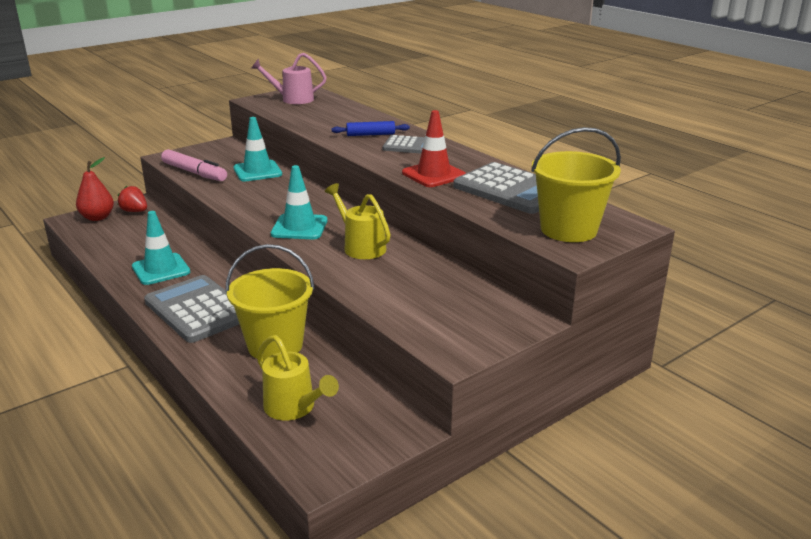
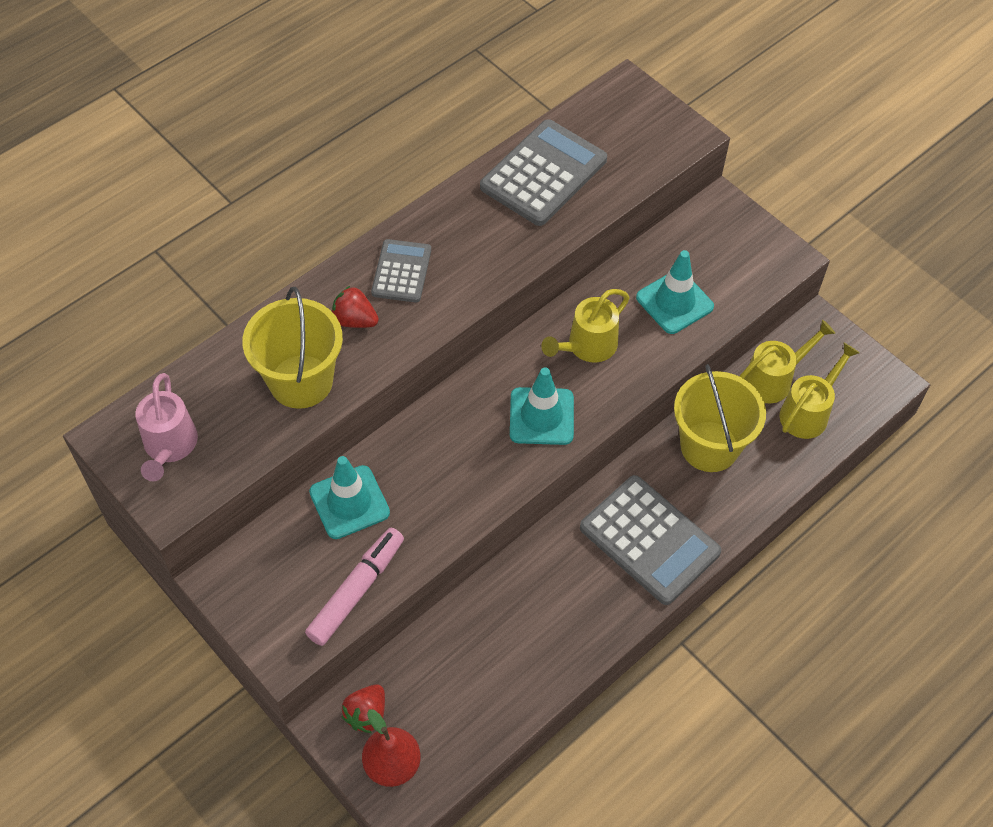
camera: 95 degrees left, 30 degrees up
(161, 269) = (555, 613): turquoise traffic cone -> turquoise traffic cone (674, 302)
(198, 309) = (649, 540): grey calculator -> grey calculator turned 90 degrees counterclockwise
(340, 390) = (774, 379): none -> yellow watering can
(370, 134) = (355, 320): blue rolling pin -> red strawberry
(434, 174) = (504, 244): red traffic cone -> none
(568, 229) = (642, 134): yellow bucket -> yellow bucket (301, 381)

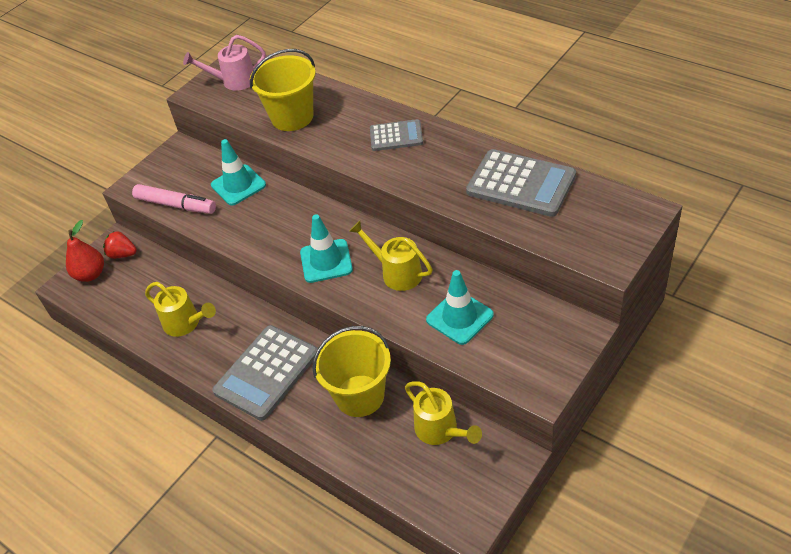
camera: 85 degrees right, 10 degrees down
(355, 320) = (347, 126): red strawberry -> none
(808, 412) = (414, 463): yellow watering can -> yellow watering can (186, 323)

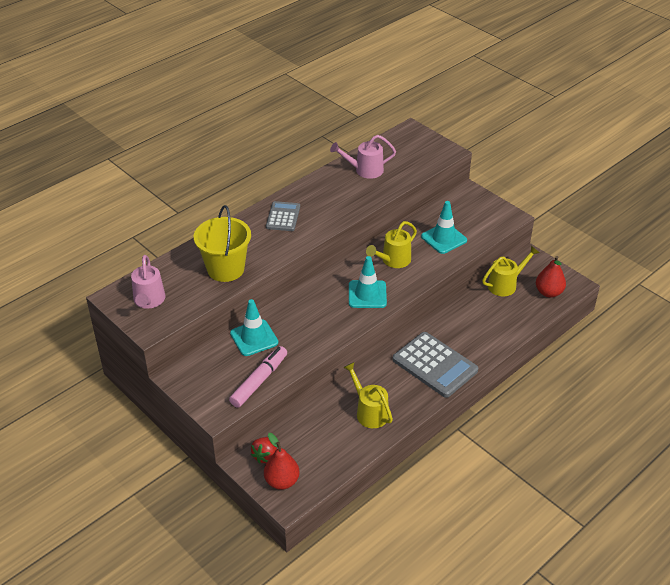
camera: 85 degrees left, 5 degrees down
(186, 323) = (369, 411): yellow watering can -> yellow watering can turned 75 degrees counterclockwise
(360, 396) = (469, 318): yellow bucket -> none
(438, 490) = (548, 292): none -> red pear
(521, 184) = (364, 170): grey calculator -> pink watering can

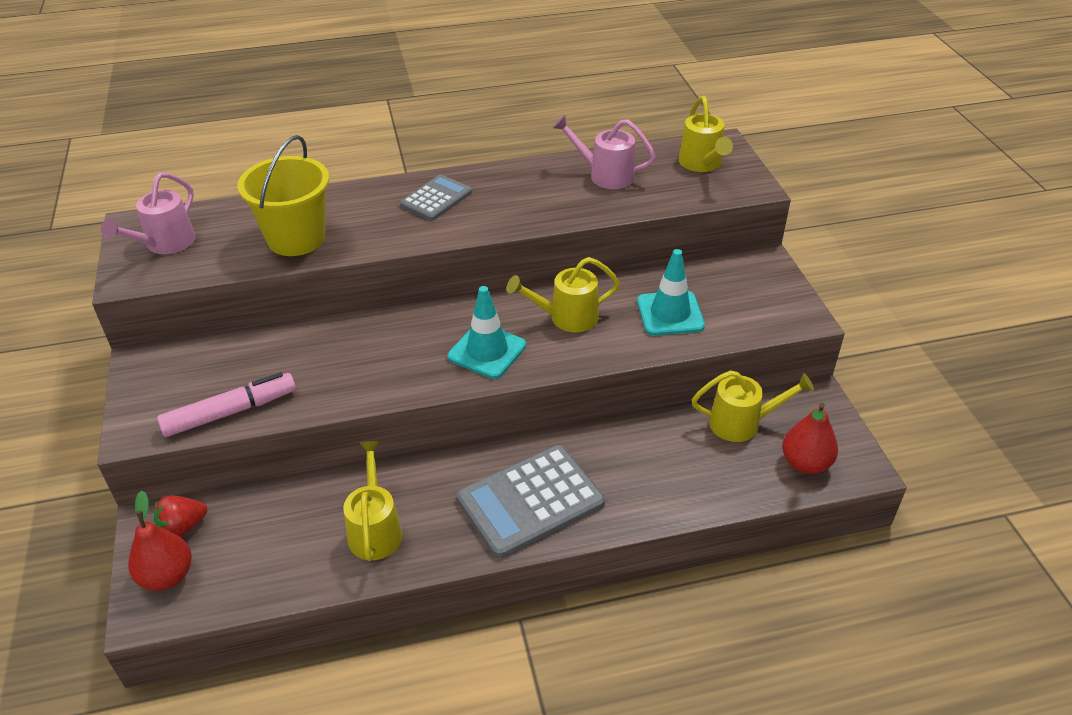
camera: 30 degrees right, 0 degrees up
(254, 338) = (282, 350): turquoise traffic cone -> none
(411, 146) = (702, 164): none -> yellow watering can
(434, 365) = (530, 501): grey calculator -> grey calculator turned 75 degrees clockwise

